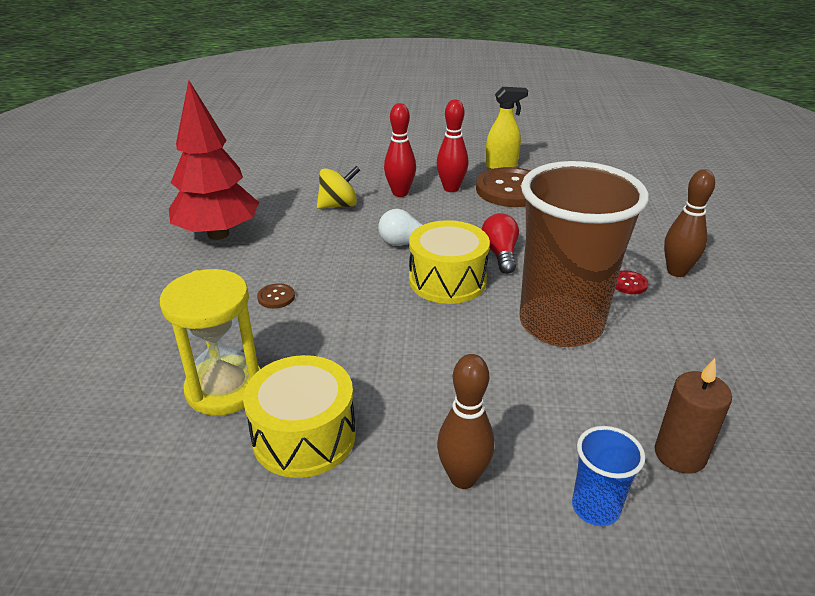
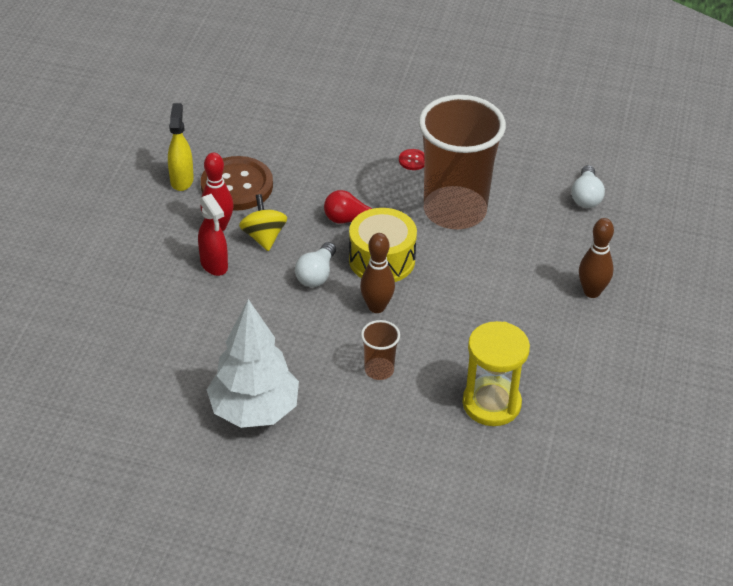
camera: 80 degrees left, 10 degrees up
(218, 234) = (254, 410): red tree -> white tree
(276, 297) = (379, 370): brown button -> brown cup
(304, 436) = (547, 362): yellow drum -> none
(339, 205) = (224, 314): yellow spinning top -> yellow spinning top (264, 236)
(400, 193) = (214, 265): red bowling pin -> red spray bottle
(595, 508) = (619, 242): blue cup -> none
(676, 271) = (403, 130): brown bowling pin -> brown bowling pin (376, 307)
(680, 454) = (586, 196): brown candle -> white light bulb

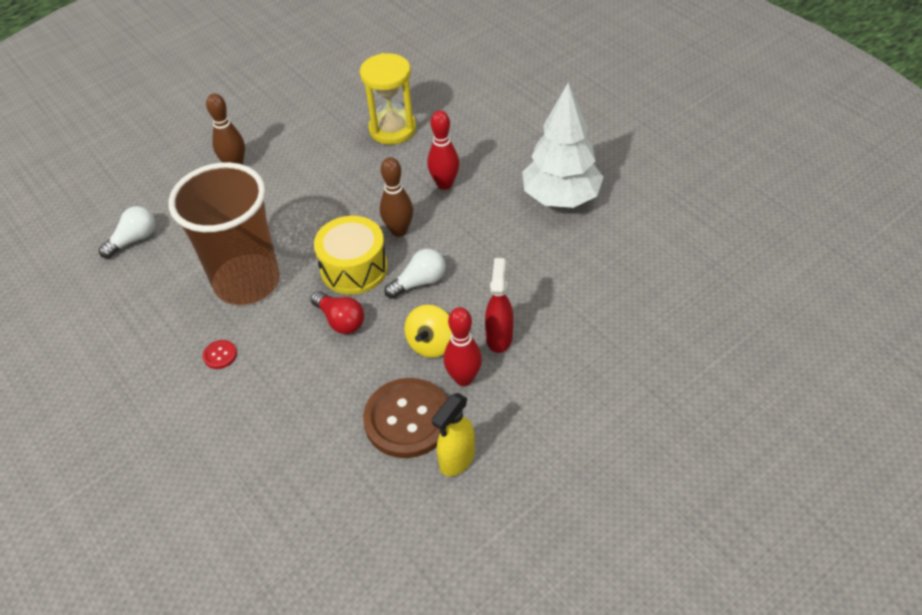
camera: 140 degrees left, 5 degrees up
(379, 370) = (444, 184): brown cup -> red bowling pin

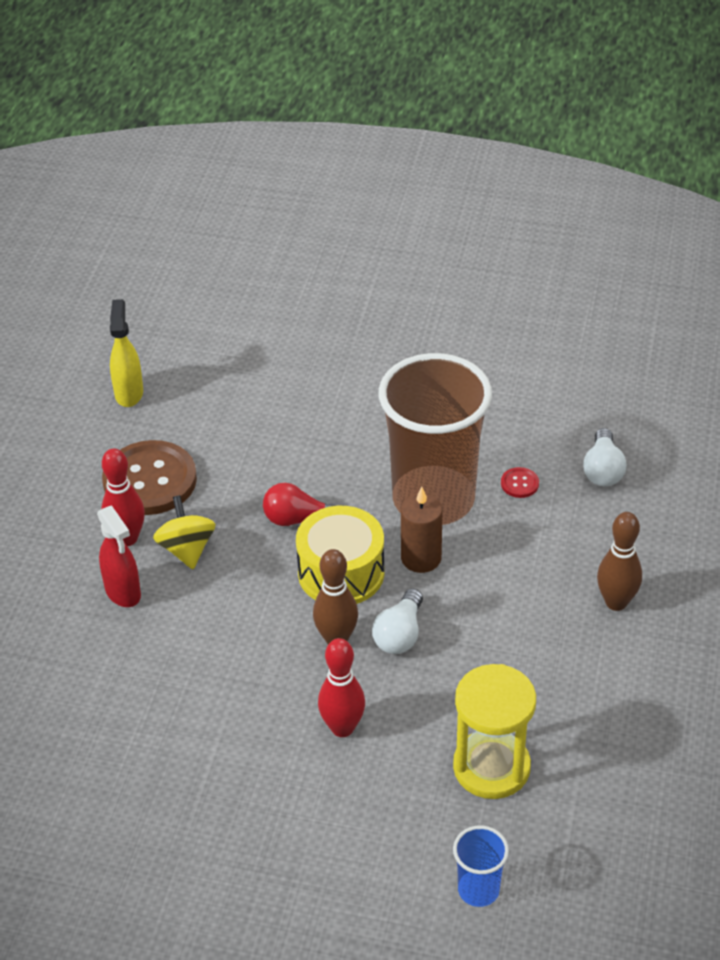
camera: 140 degrees right, 5 degrees down
(220, 355) = (376, 433): red button -> red button (519, 484)
(299, 249) = (421, 558): none -> brown candle
(419, 282) = (257, 598): white light bulb -> white light bulb (400, 634)
(455, 89) = (478, 890): none -> blue cup
(456, 460) = (78, 476): yellow spray bottle -> yellow spray bottle (129, 393)
(560, 198) = (181, 794): white tree -> none

